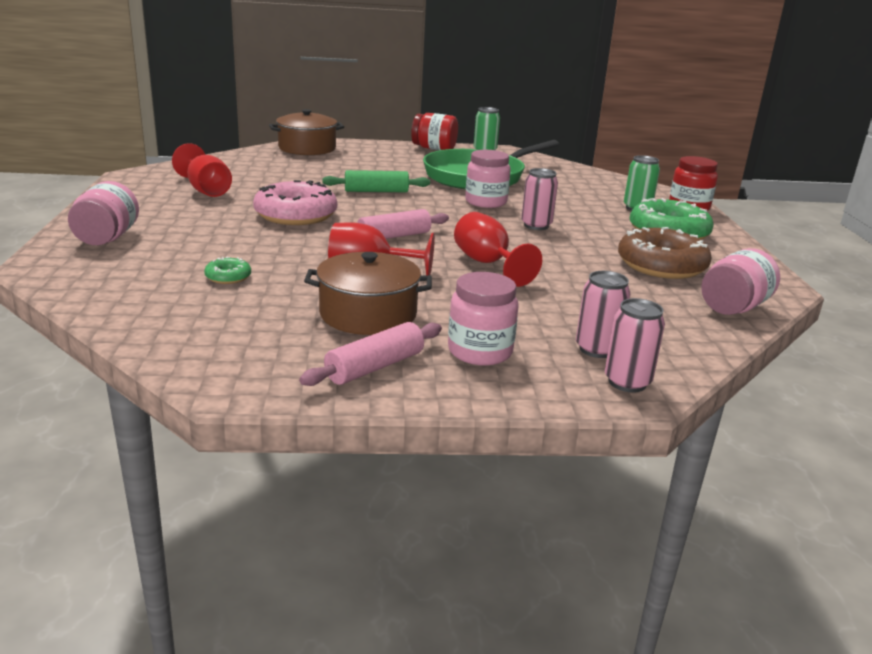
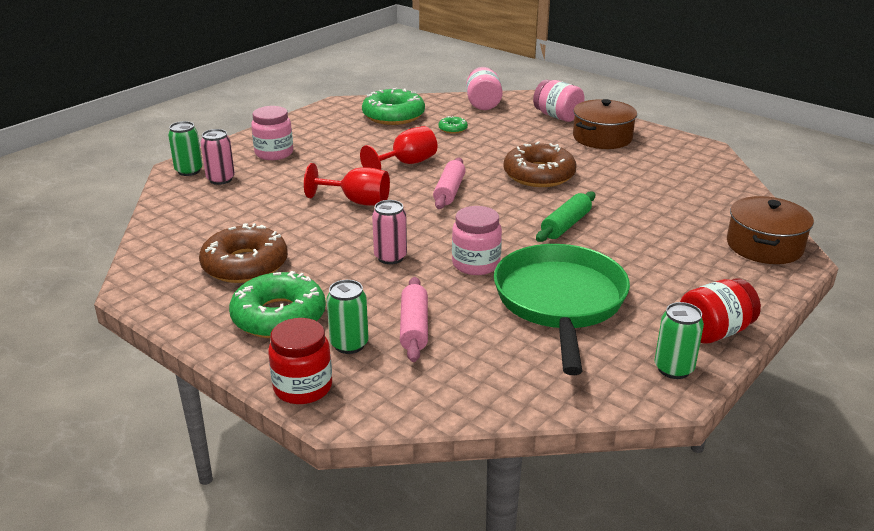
camera: 135 degrees right, 5 degrees up
(206, 190) = (638, 162): red goblet -> none
(229, 326) = (393, 115): none -> green donut
(296, 215) = (539, 175): pink donut -> brown donut
(368, 314) = (354, 144): brown pot -> brown pot (602, 138)
(375, 367) = (305, 129): pink rolling pin -> pink rolling pin (414, 327)
(627, 382) = (189, 171): pink can -> green can
(733, 307) = (161, 248): pink jar -> pink jar (483, 104)

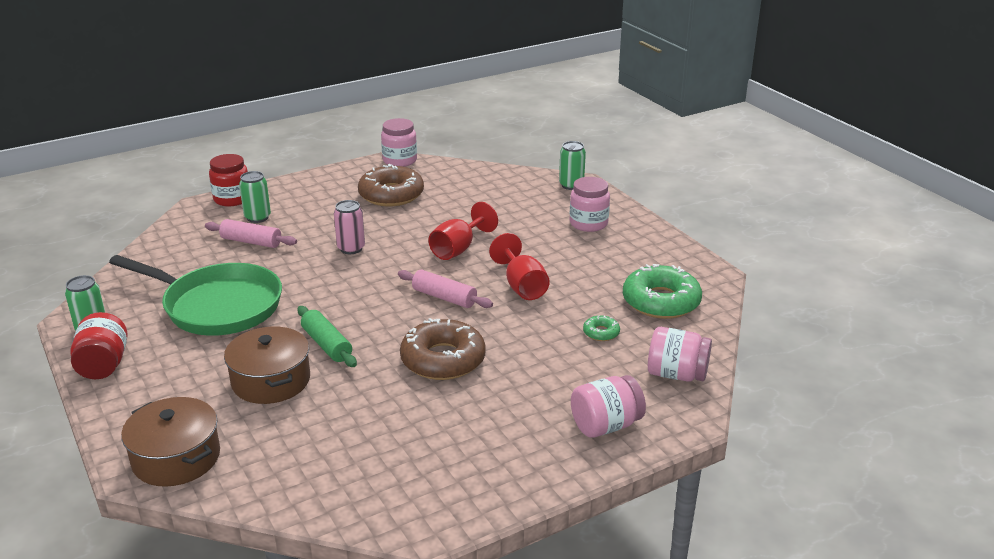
camera: 110 degrees right, 0 degrees up
(220, 179) = (545, 196): pink can -> none
(279, 316) = (313, 199): green donut -> none
(476, 264) = (306, 282): pink jar -> pink jar (400, 160)
(602, 138) = (515, 441): brown pot -> brown pot (271, 380)

